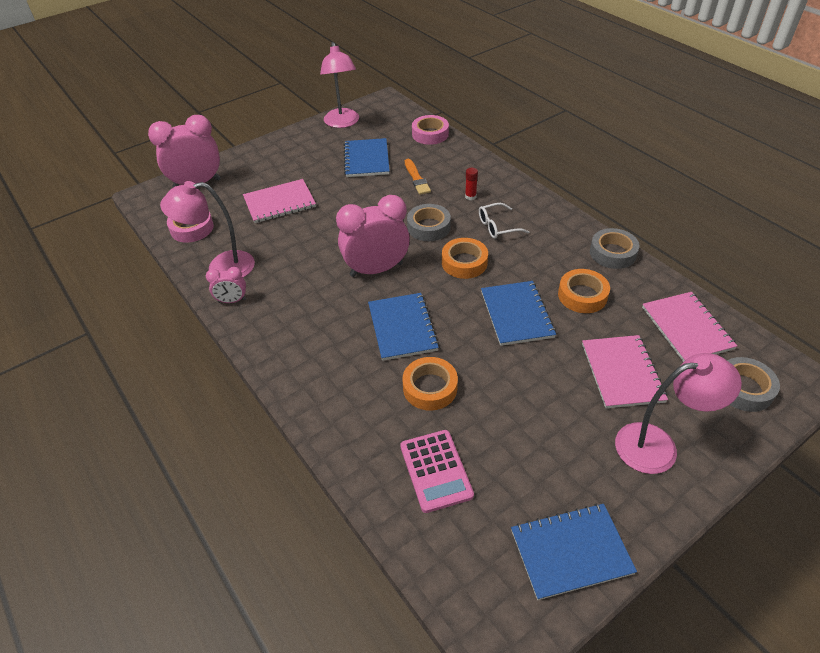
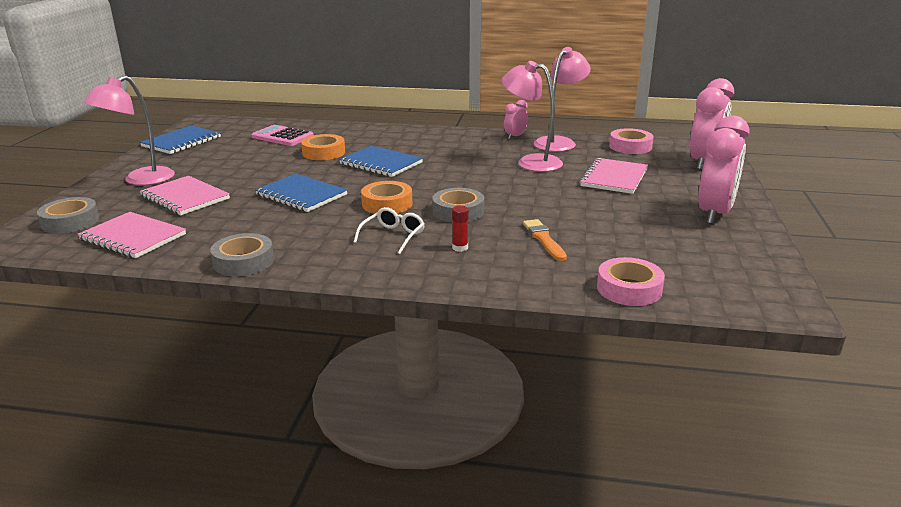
camera: 135 degrees right, 20 degrees down
(342, 123) = (746, 253): pink lamp -> pink lamp (531, 162)
(366, 159) = (629, 233): blue notebook -> none
(376, 269) = (452, 177): pink clock -> pink clock (714, 214)
(416, 178) = (544, 239): orange brush -> orange brush turned 45 degrees clockwise
(582, 295) = (252, 222): orange tape -> none

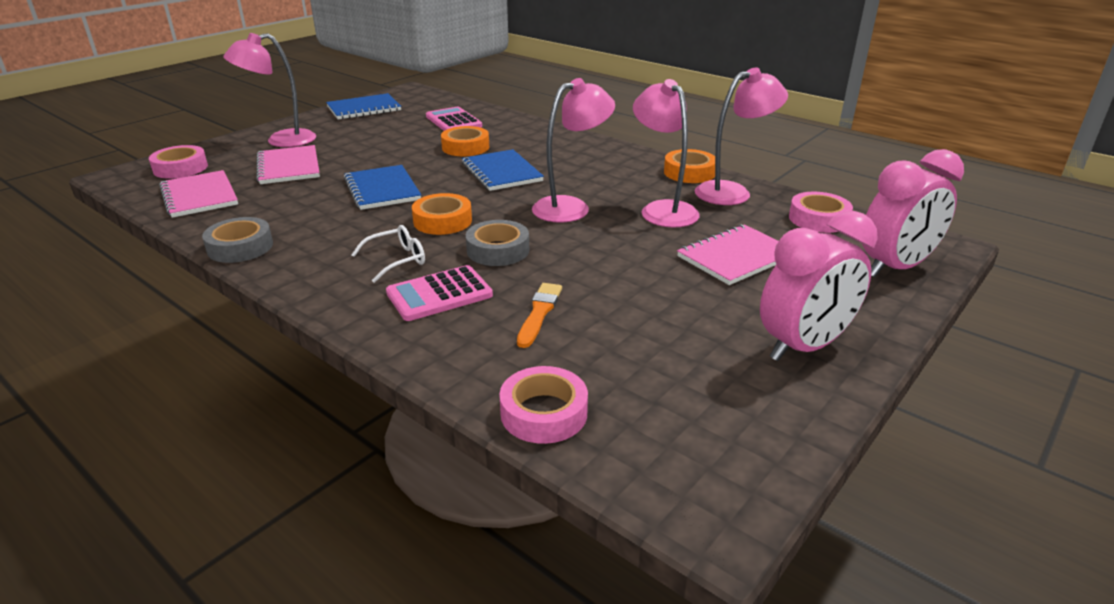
camera: 30 degrees right, 5 degrees up
(70, 221) = (180, 168): grey tape -> pink tape
(460, 248) = (439, 294): red glue stick -> pink calculator
(468, 174) = (571, 207): none -> pink lamp
(515, 136) = (689, 172): pink clock -> orange tape

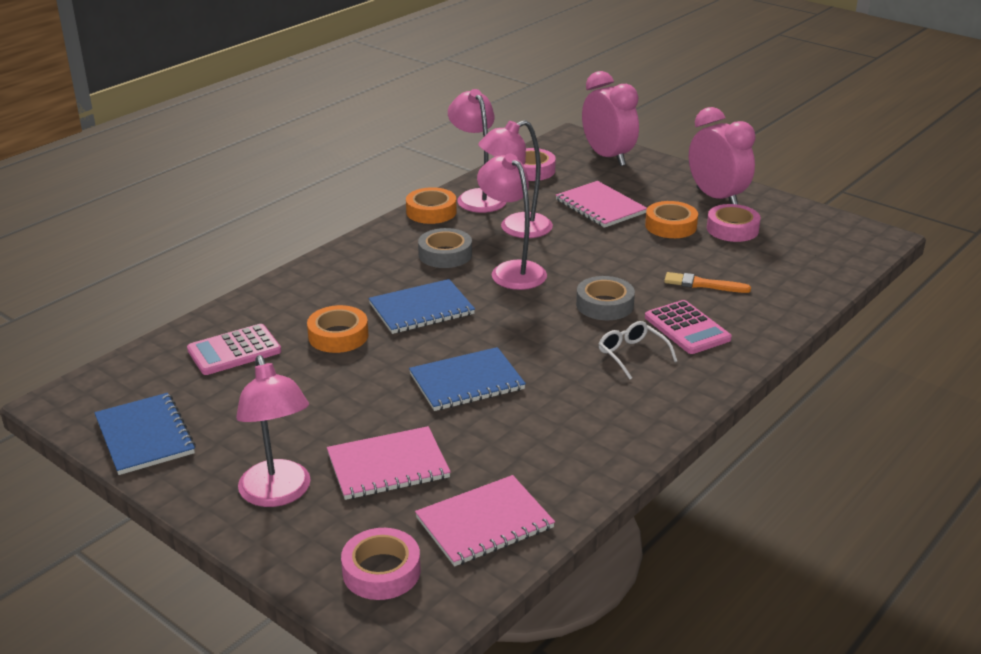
camera: 90 degrees left, 0 degrees up
(240, 247) = (620, 455): grey tape -> grey tape (445, 254)
(442, 221) = (547, 337): orange tape -> orange tape (670, 226)
(544, 413) = (818, 282): pink tape -> pink tape (732, 229)

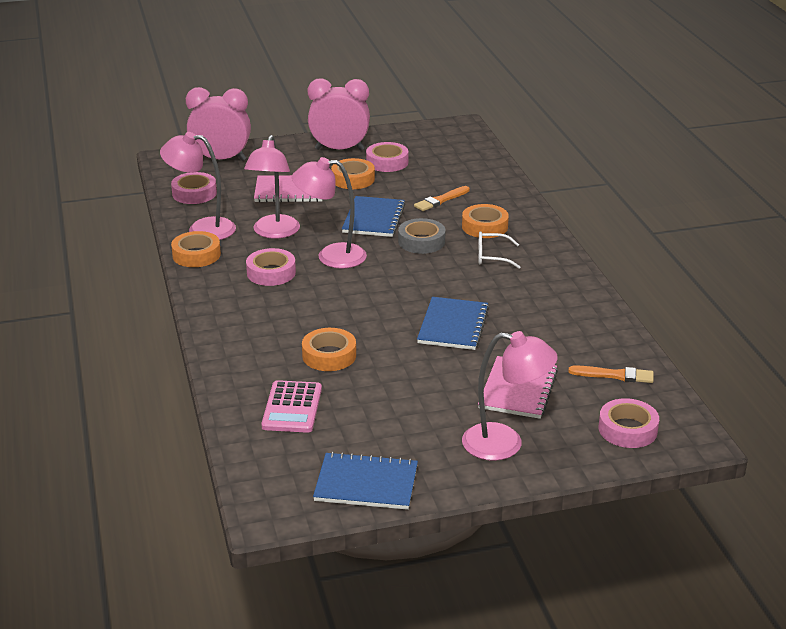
camera: 55 degrees left, 0 degrees up
(421, 309) = (336, 309): blue notebook -> blue notebook (373, 218)
(445, 254) = (271, 273): grey tape -> pink tape
(484, 523) = (614, 375): pink notebook -> orange brush
(687, 328) = (484, 226): pink calculator -> orange tape

